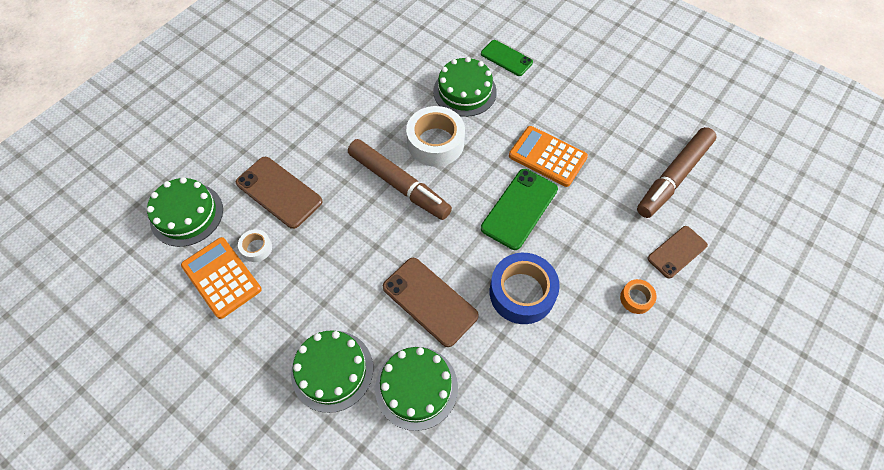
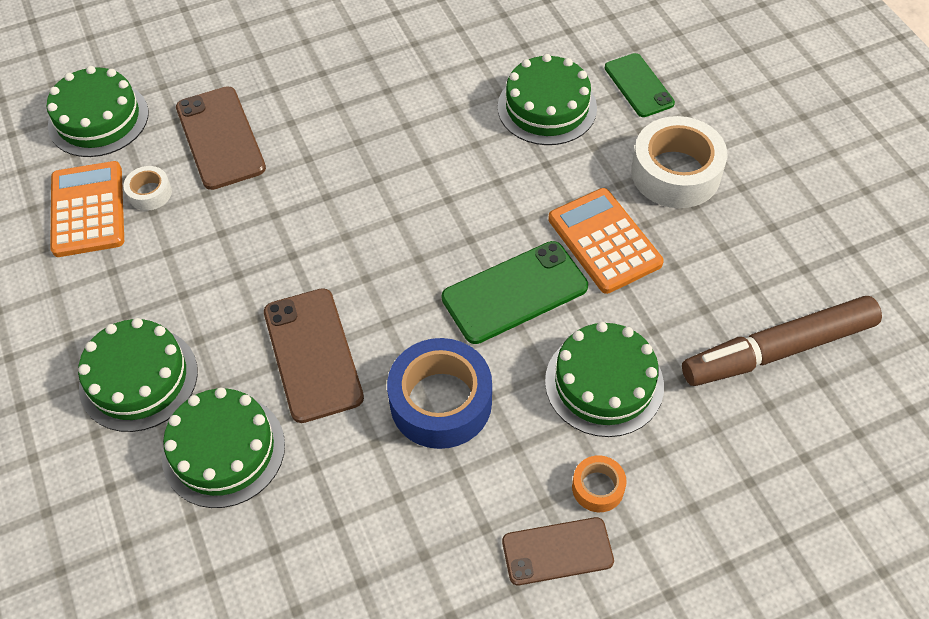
camera: 30 degrees right, 5 degrees down
(399, 184) = (374, 191): brown marker -> none
(435, 143) = (460, 158): white tape -> white tape (675, 173)
(600, 238) = (604, 383): none -> green cake
(677, 252) = (707, 455): brown phone -> brown phone (557, 551)

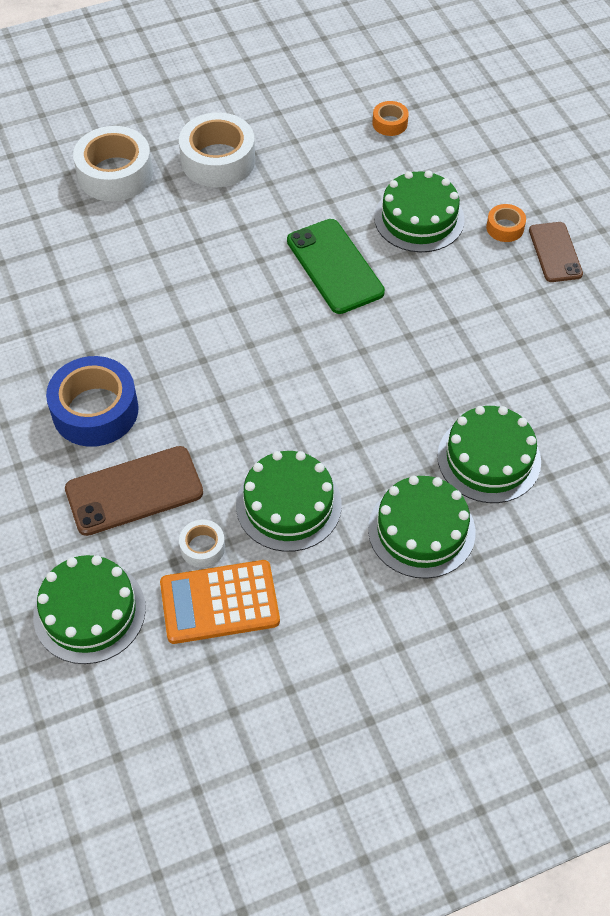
camera: 90 degrees left, 0 degrees up
(312, 354) = (395, 401): brown phone -> none
(441, 402) = (438, 315): blue tape -> blue tape (95, 410)
(547, 107) = (132, 236): green cake -> green cake (288, 504)
(604, 241) = (285, 208): orange calculator -> none
(638, 85) = (115, 174): green phone -> white tape
(778, 350) = (390, 123): brown marker -> orange tape

